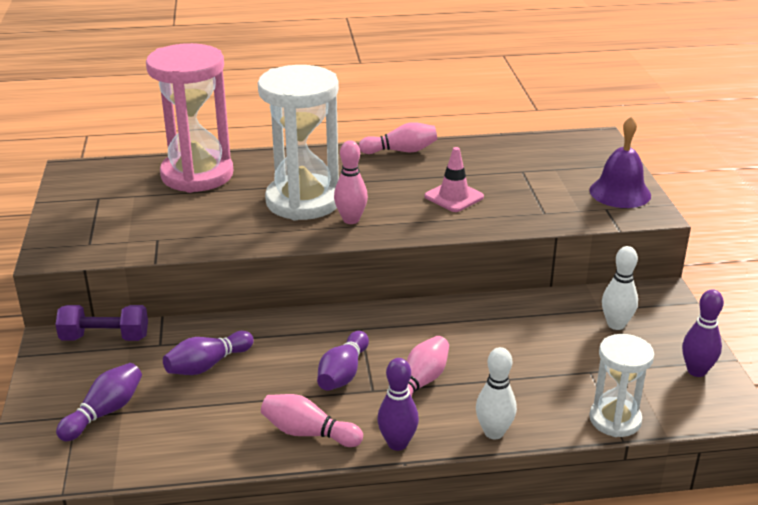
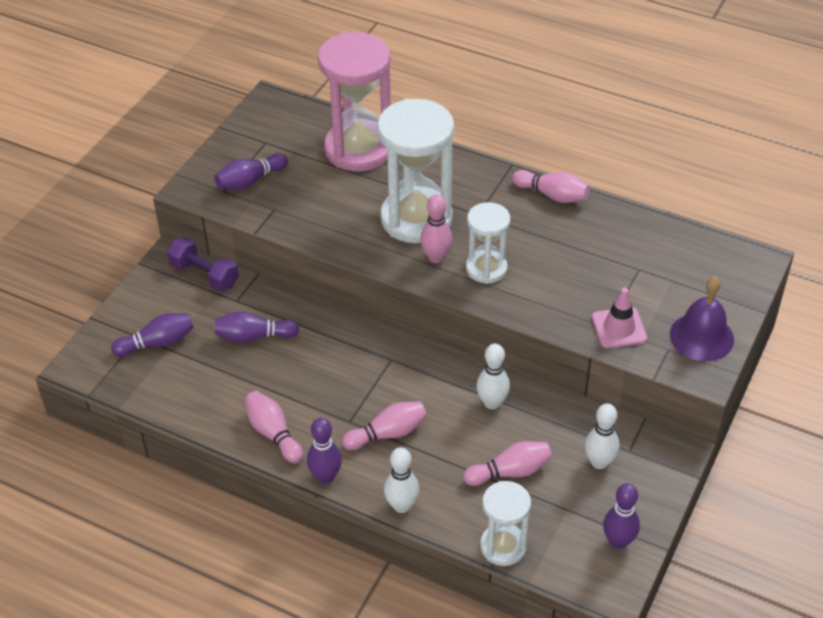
camera: 35 degrees right, 15 degrees up
(343, 373) = (341, 395): purple bowling pin -> purple bowling pin (250, 181)
(403, 212) = (486, 269): none -> white hourglass
(454, 197) = (545, 271): pink traffic cone -> pink traffic cone (619, 328)
(484, 322) = (492, 403): none -> white bowling pin
(556, 363) = (510, 472): none -> pink bowling pin

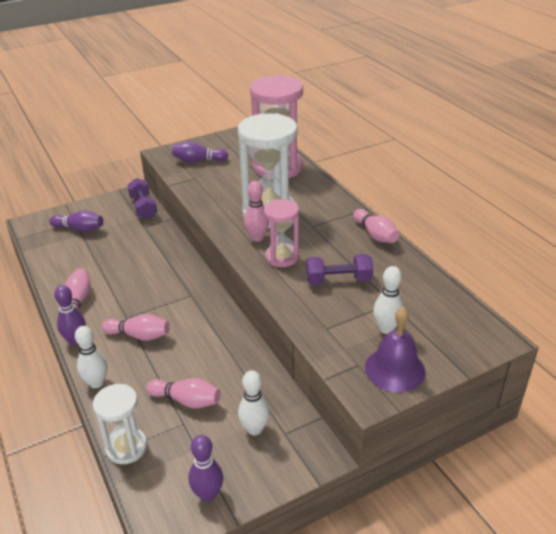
camera: 35 degrees right, 10 degrees down
(253, 337) = (130, 248): purple bowling pin -> none
(486, 269) = (282, 257): white hourglass -> pink hourglass
(492, 403) = (224, 351): white bowling pin -> white bowling pin (386, 329)
(568, 268) = (338, 280): none -> purple dumbbell
(619, 328) = (335, 333): pink traffic cone -> none

